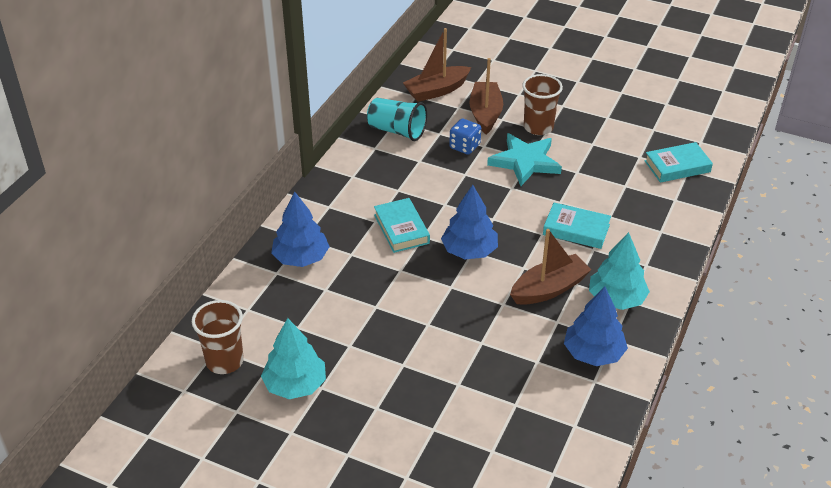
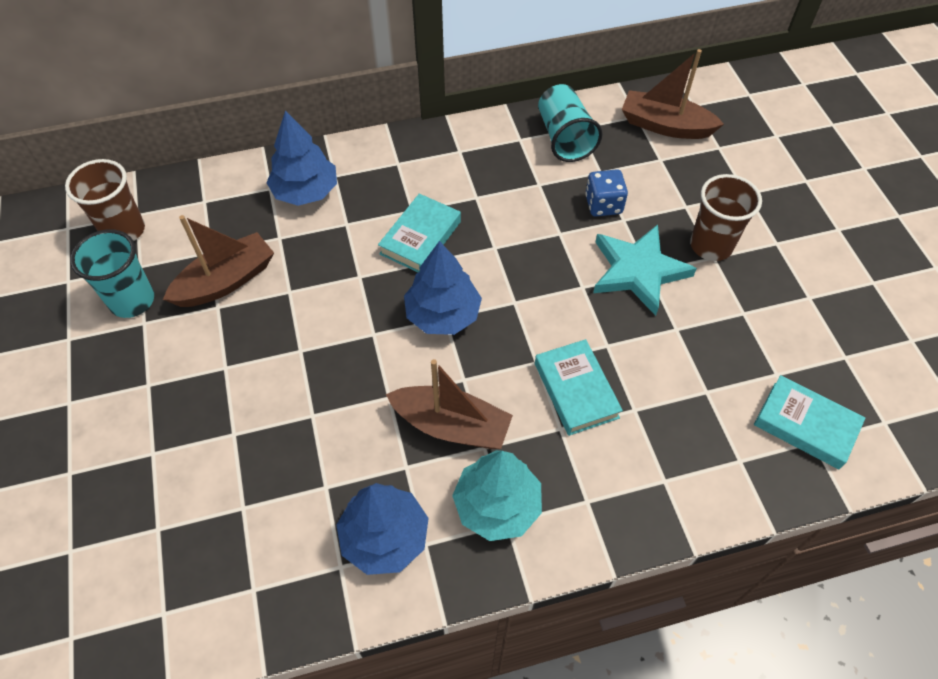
camera: 50 degrees right, 15 degrees up
(295, 384) = (132, 300): turquoise tree -> turquoise cup
(485, 114) = (677, 187): brown boat -> brown boat (226, 281)

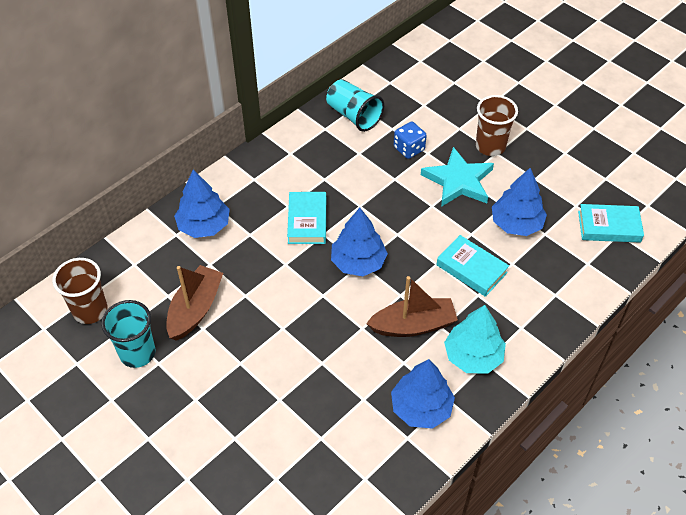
camera: 30 degrees left, 5 degrees down
(665, 126) = (412, 81): brown boat -> none
(676, 360) = (516, 224): none -> blue tree

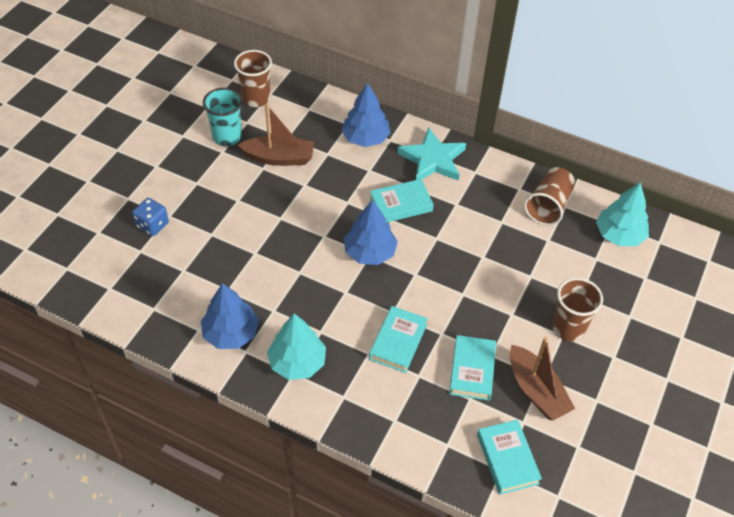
camera: 70 degrees right, 0 degrees up
(353, 116) = (548, 206): turquoise cup -> brown cup
(404, 82) = (619, 235): none -> turquoise tree
(409, 149) = (527, 259): blue dice -> blue dice (152, 225)
(413, 325) = (315, 309): brown boat -> brown boat (536, 391)
(458, 181) = (505, 309): turquoise star -> turquoise star (432, 159)
(516, 224) = (472, 370): blue tree -> turquoise book

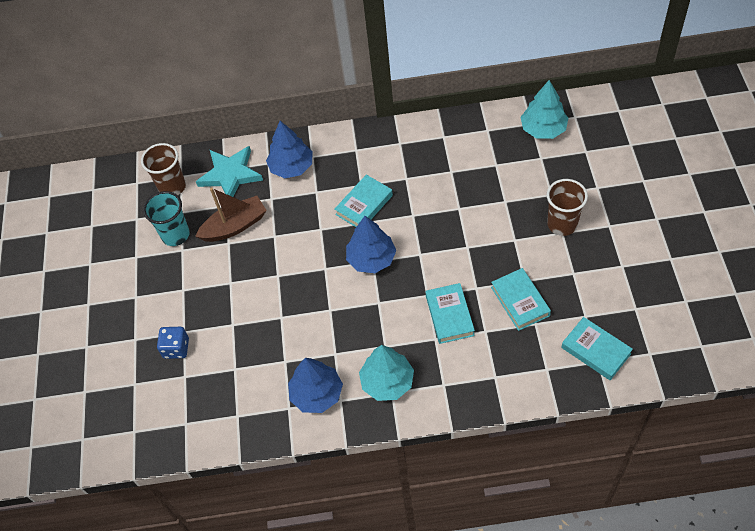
camera: 25 degrees left, 5 degrees up
(432, 159) = (359, 153): turquoise star -> turquoise star (230, 175)
(536, 391) = (576, 286): brown boat -> none
(548, 206) = (475, 137): brown cup -> none

